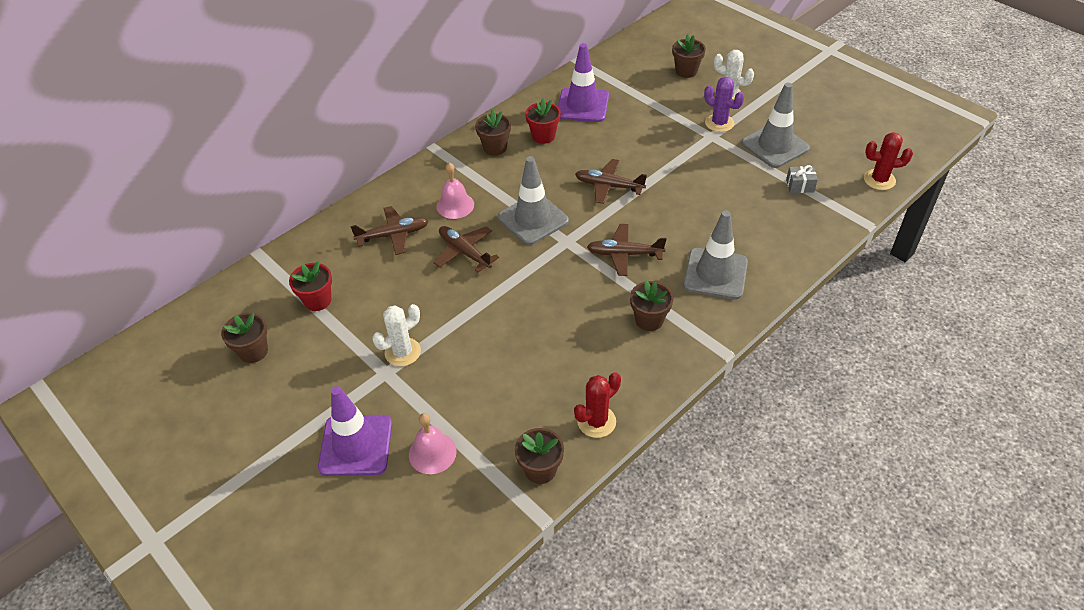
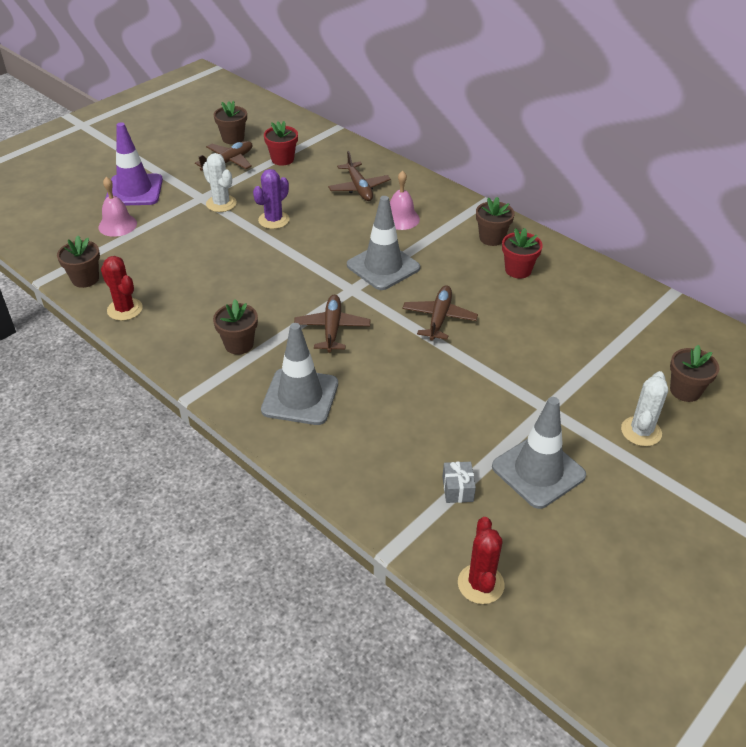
camera: 85 degrees right, 5 degrees down
(464, 252) = (336, 228): brown plane -> brown plane (228, 162)
(582, 105) = (582, 298): purple traffic cone -> none
(719, 123) = (576, 417): purple cactus -> purple cactus (273, 220)

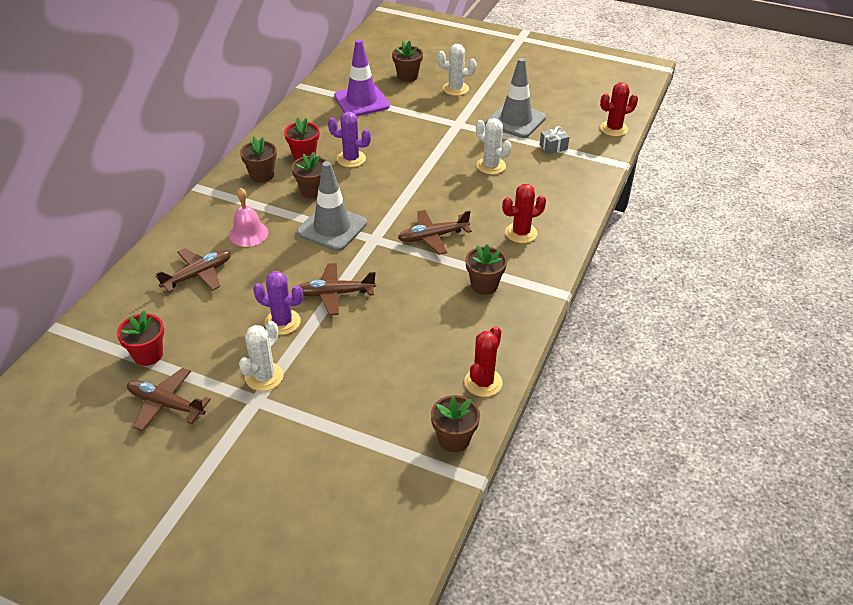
camera: 110 degrees left, 0 degrees up
(117, 225) = (342, 457): pink bell -> none
(134, 190) = (260, 475): purple traffic cone -> purple traffic cone (361, 101)
(233, 138) = (101, 421): brown flower pot -> brown flower pot (312, 191)
(300, 397) = (521, 233): grey traffic cone -> red cactus
(439, 318) = (388, 184): brown plane -> brown plane (335, 294)
(439, 411) = (491, 166): none -> white cactus
(498, 301) = (351, 159): none -> purple cactus

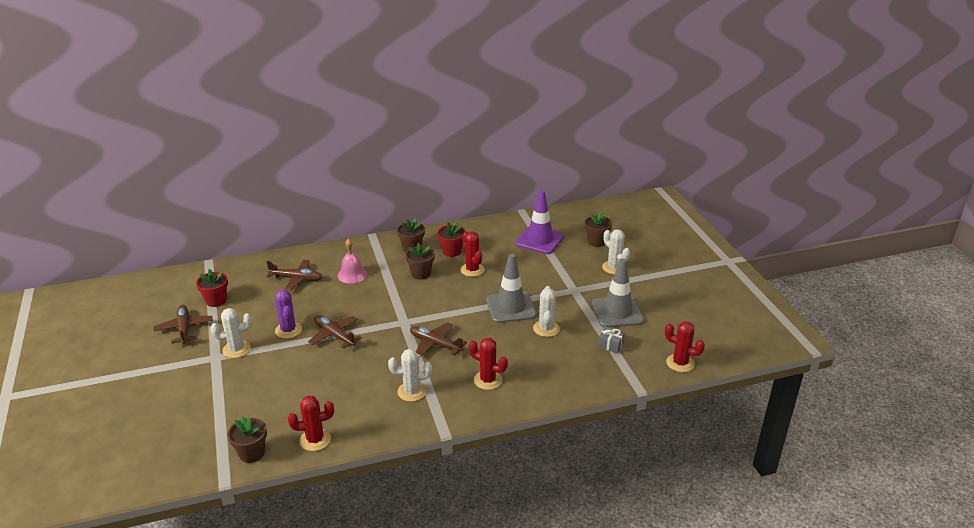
camera: 50 degrees right, 10 degrees down
(332, 228) = (394, 300): grey traffic cone -> grey traffic cone (510, 307)
(351, 159) = (472, 270): purple cactus -> red cactus
(484, 285) = (412, 391): brown flower pot -> white cactus

